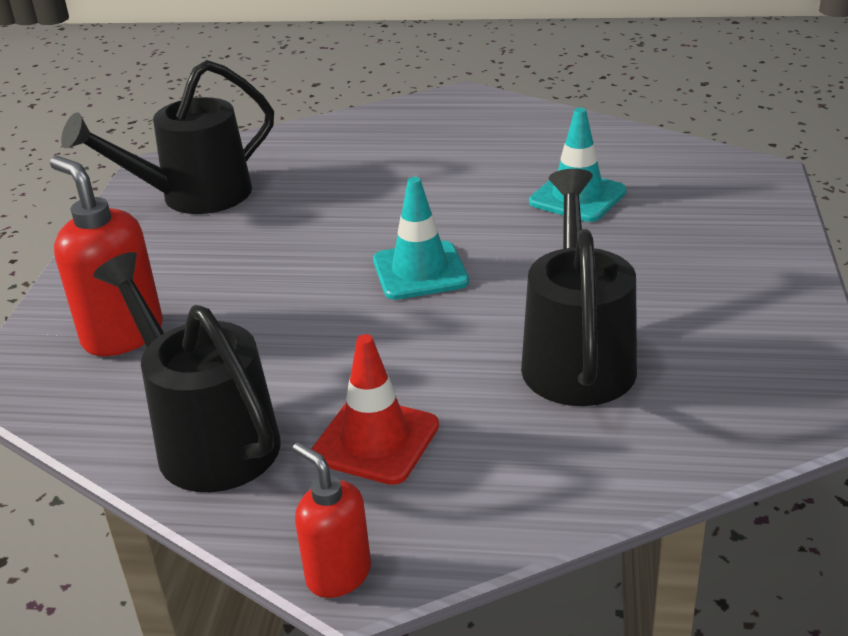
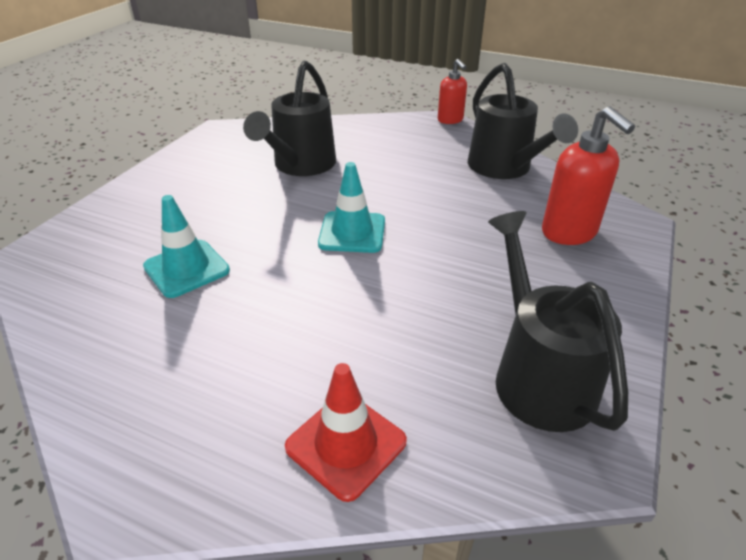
camera: 165 degrees left, 5 degrees up
(193, 197) = (537, 374): black watering can -> black watering can turned 90 degrees counterclockwise
(375, 440) = (421, 153): red traffic cone -> red traffic cone (346, 444)

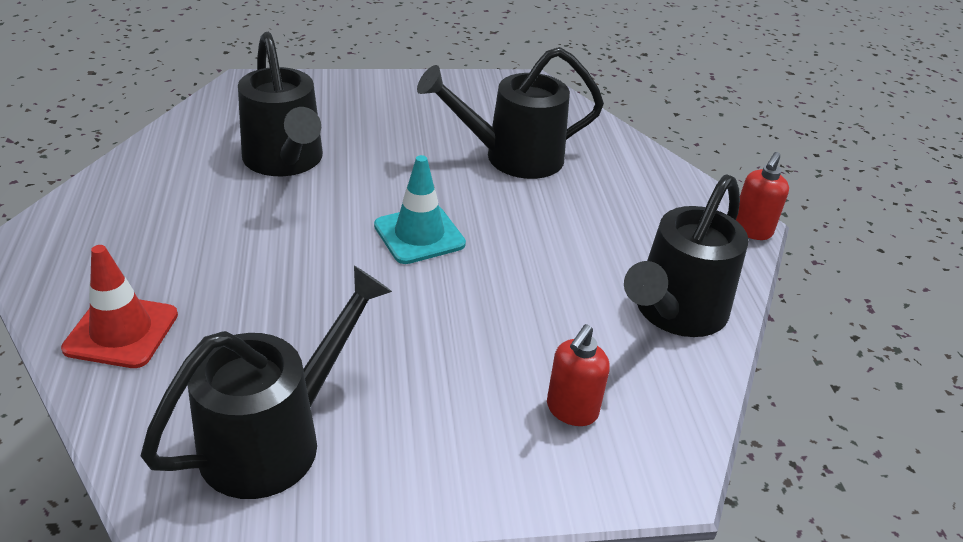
camera: 55 degrees right, 0 degrees up
(186, 268) = (285, 162): turquoise traffic cone -> black watering can
(569, 233) = (571, 410): red soap dispenser -> red soap dispenser, size x0.62

